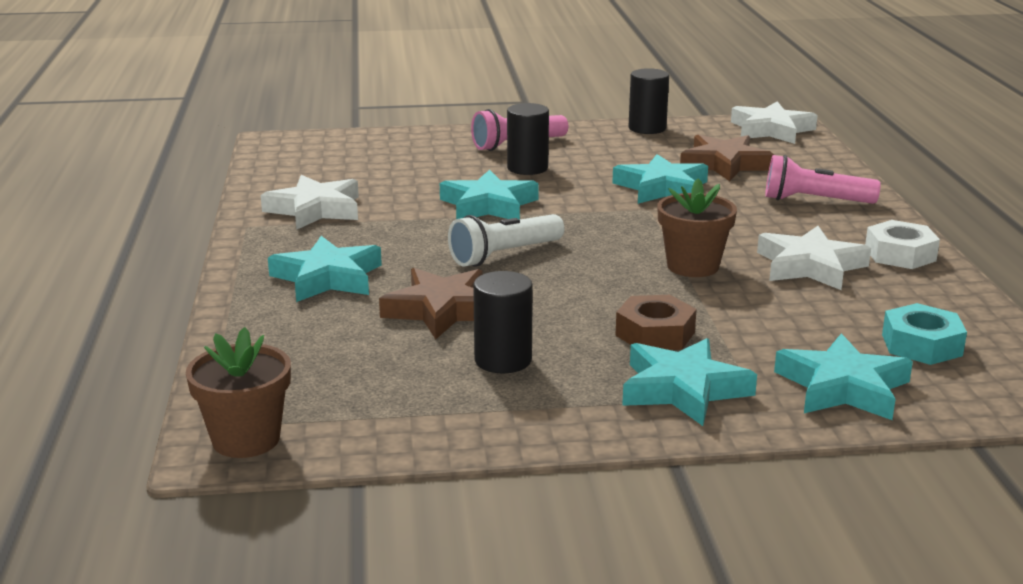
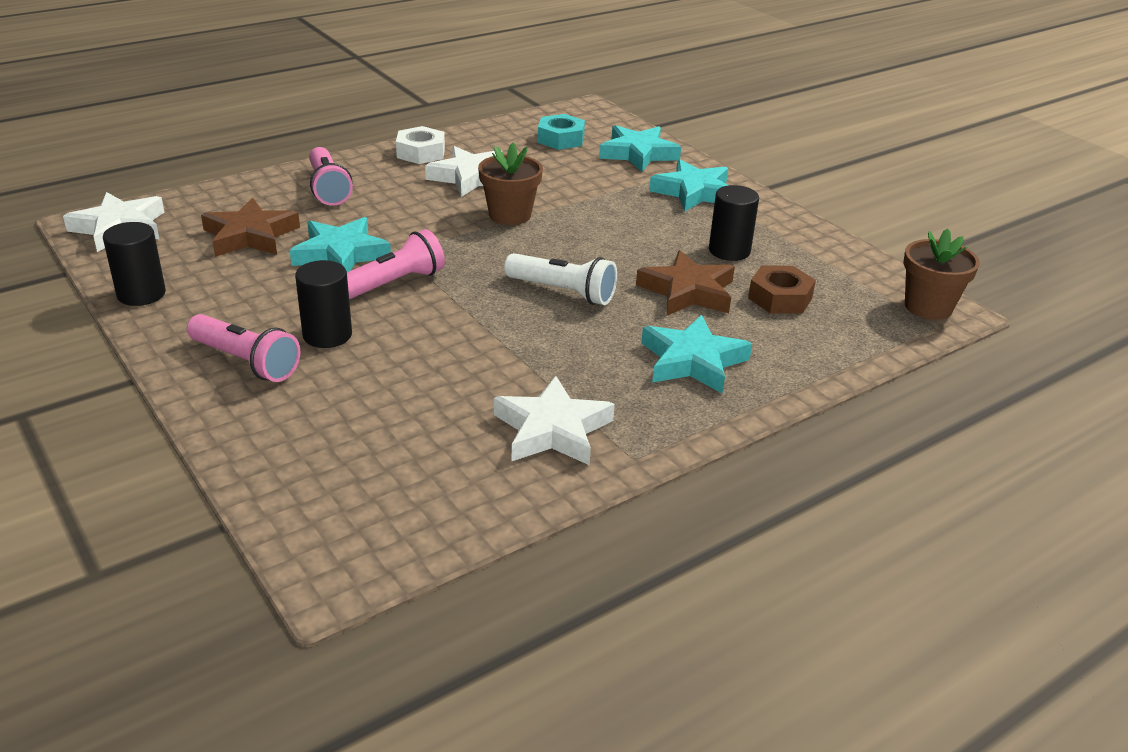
camera: 120 degrees left, 10 degrees up
(488, 205) = (454, 329): turquoise star -> none
(587, 197) = (393, 284): none -> pink flashlight
(655, 334) = (633, 211): brown nut -> brown nut (780, 298)

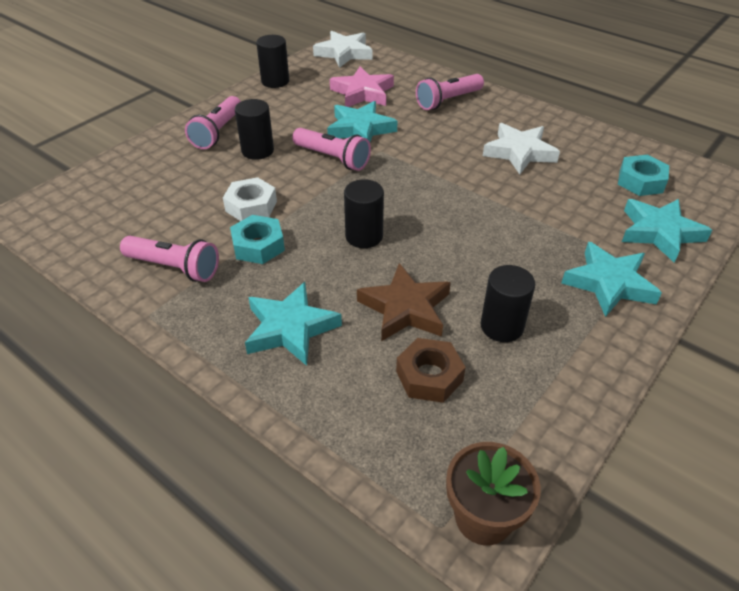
camera: 75 degrees right, 10 degrees up
(250, 236) = (362, 93): brown star -> pink star
(420, 153) = (540, 121): white nut -> white nut (251, 206)
(510, 215) = (471, 185): brown flower pot -> none
(541, 362) = (258, 245): none -> turquoise nut
(552, 430) = (174, 268): white star -> pink flashlight
(563, 292) = (364, 236): white flashlight -> black cylinder

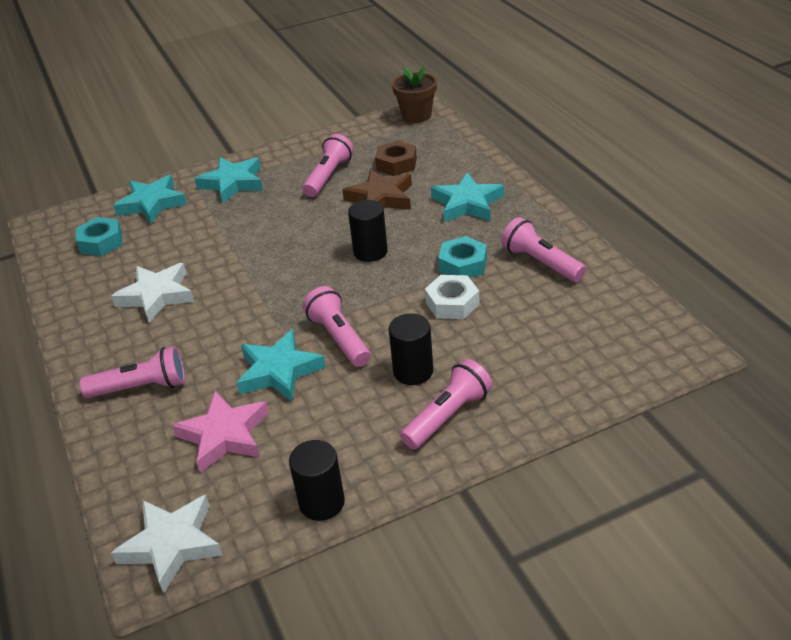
camera: 150 degrees left, 5 degrees down
(502, 326) = (329, 176): black cylinder -> pink flashlight

